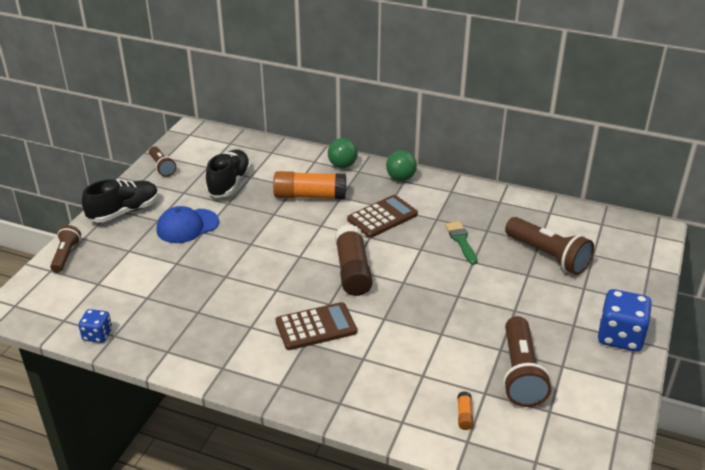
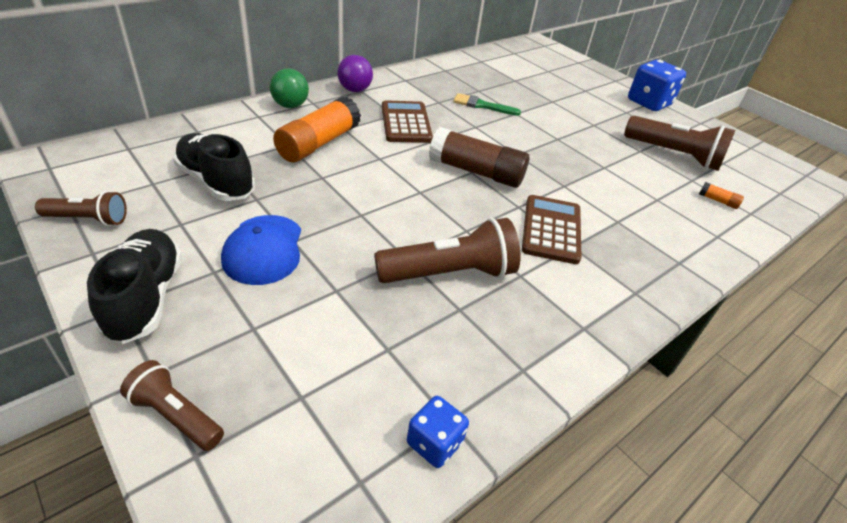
camera: 65 degrees left, 5 degrees up
(400, 178) = (355, 90): green ball -> purple ball
(548, 256) = (535, 84): brown flashlight -> brown flashlight (449, 273)

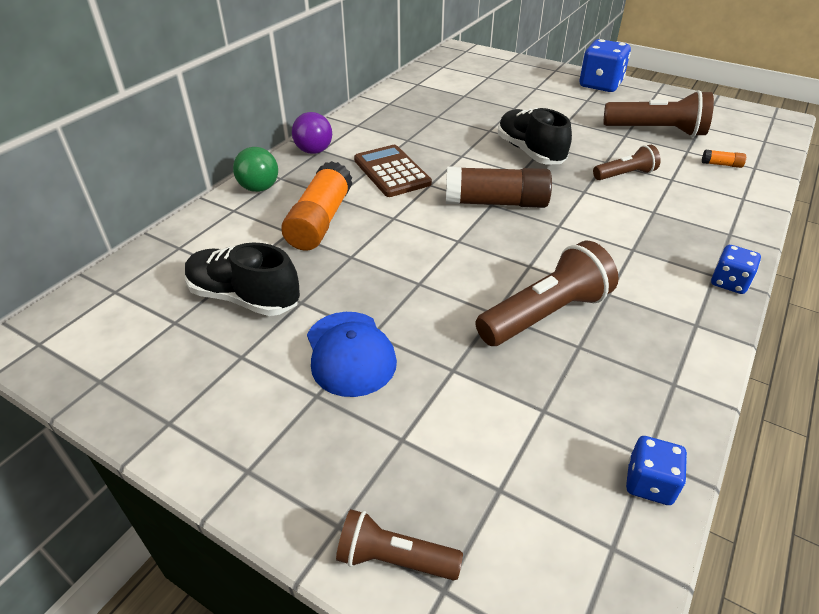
camera: 15 degrees left, 0 degrees up
(88, 219) = (134, 387): brown flashlight -> brown flashlight (625, 175)
(145, 298) = (266, 450): black shoe -> black shoe (530, 152)
(482, 105) = (452, 131): green brush -> none
(551, 229) = (603, 239): brown calculator -> none
(645, 303) = (729, 282): none -> blue dice

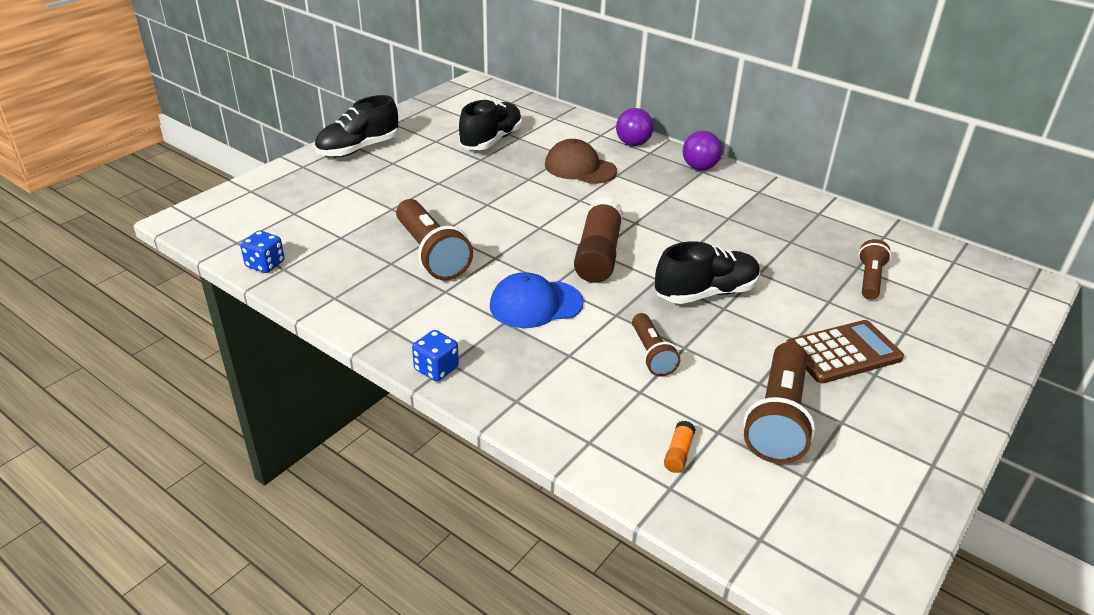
camera: 95 degrees right, 5 degrees down
(259, 188) = (633, 144): green ball -> purple ball
(268, 452) = (358, 149): none -> black shoe
(320, 221) = (580, 168): orange glue stick -> brown cap
(350, 353) = (423, 174): blue cap -> blue cap (535, 304)
(391, 172) = (659, 204): brown calculator -> brown calculator (843, 352)
(394, 558) = (275, 179): brown flashlight -> brown flashlight (869, 279)
(600, 85) = (940, 402): blue dice -> none

